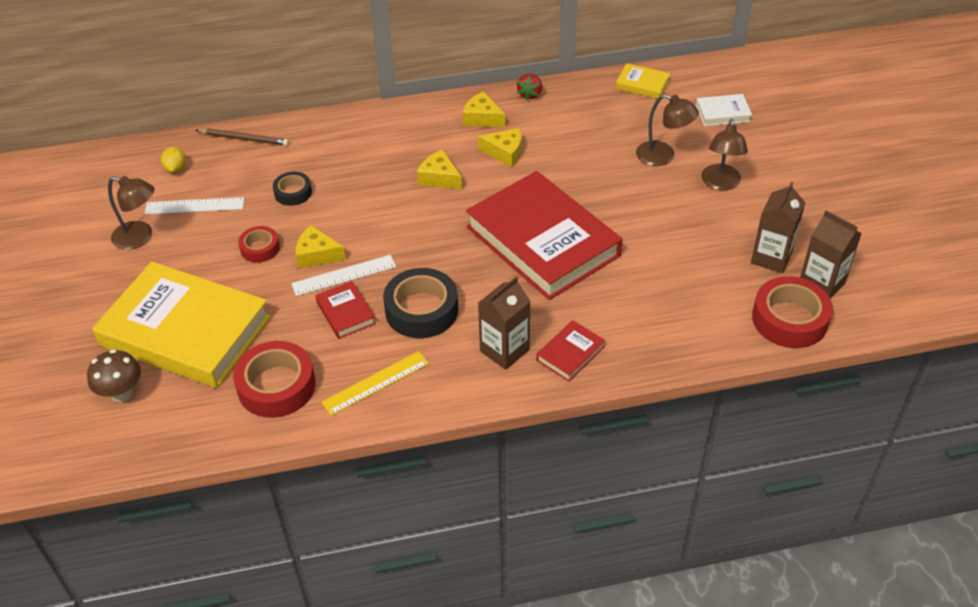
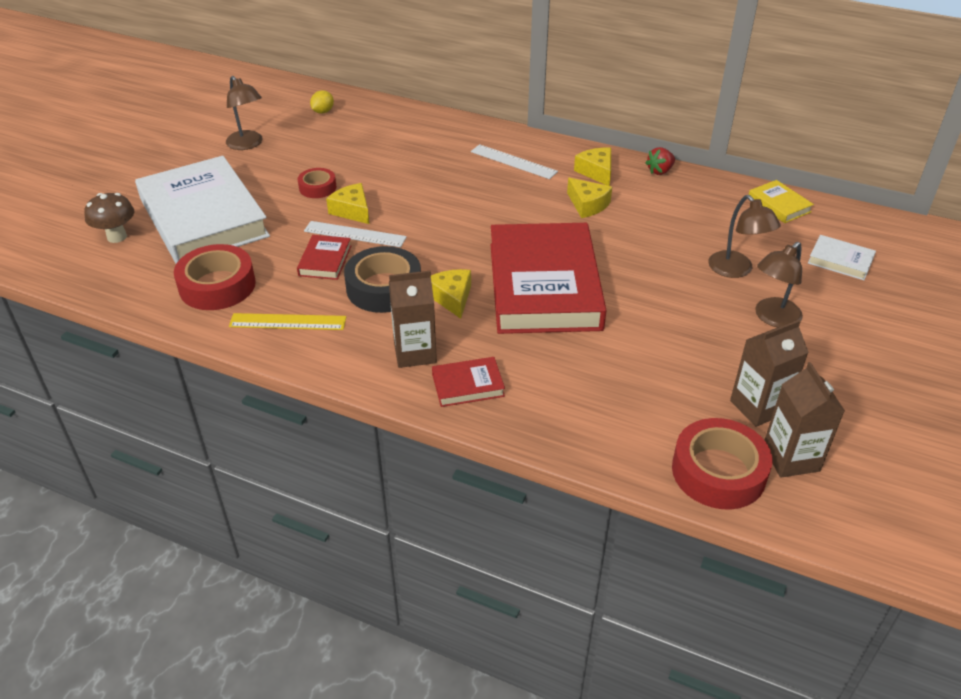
camera: 35 degrees right, 5 degrees down
(185, 331) = (203, 217): yellow book -> white book
(194, 206) = (307, 140): white ruler -> white ruler (513, 161)
(244, 139) = (392, 112): brown pencil -> none
(293, 192) = (385, 161): black tape -> none
(439, 178) = (510, 199): yellow cheese -> yellow cheese (451, 298)

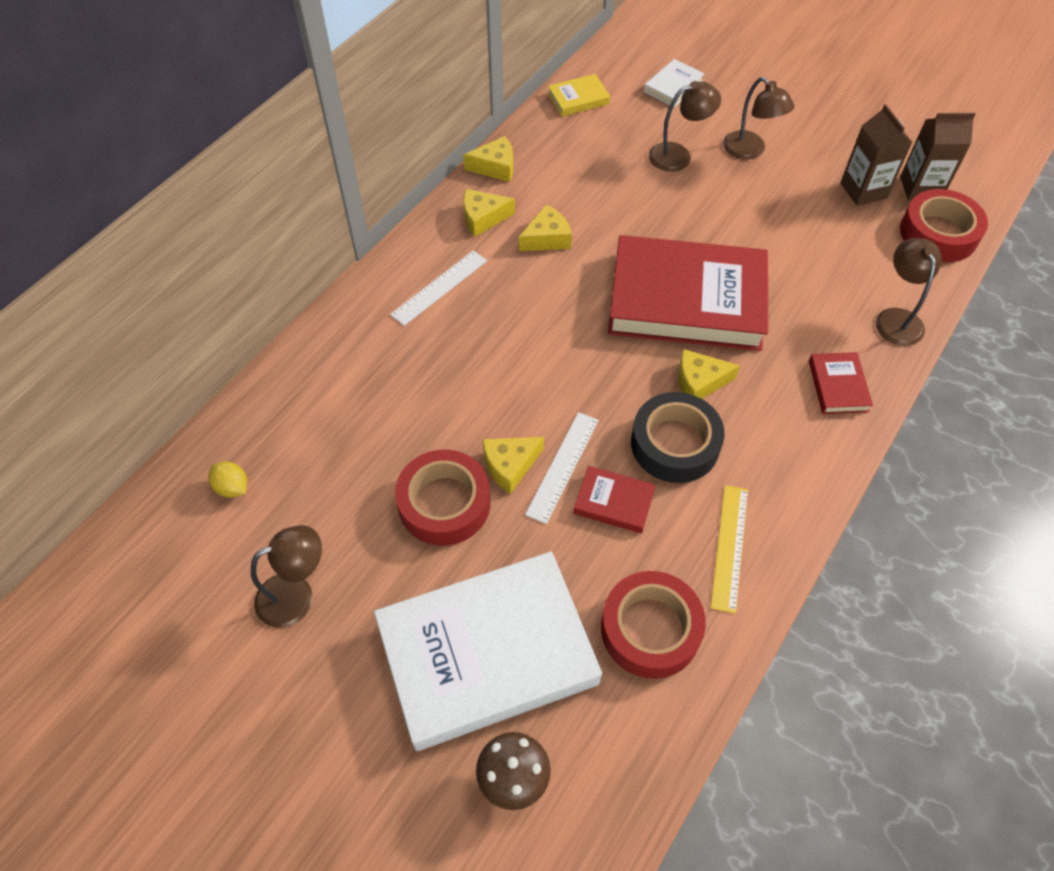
camera: 80 degrees left, 15 degrees up
(317, 187) = (444, 503): red tape -> red tape, size x1.77
(415, 352) = (788, 425): brown carton -> none
(570, 430) = (896, 318): none -> brown lamp
(660, 171) = (495, 167): red strawberry -> yellow cheese

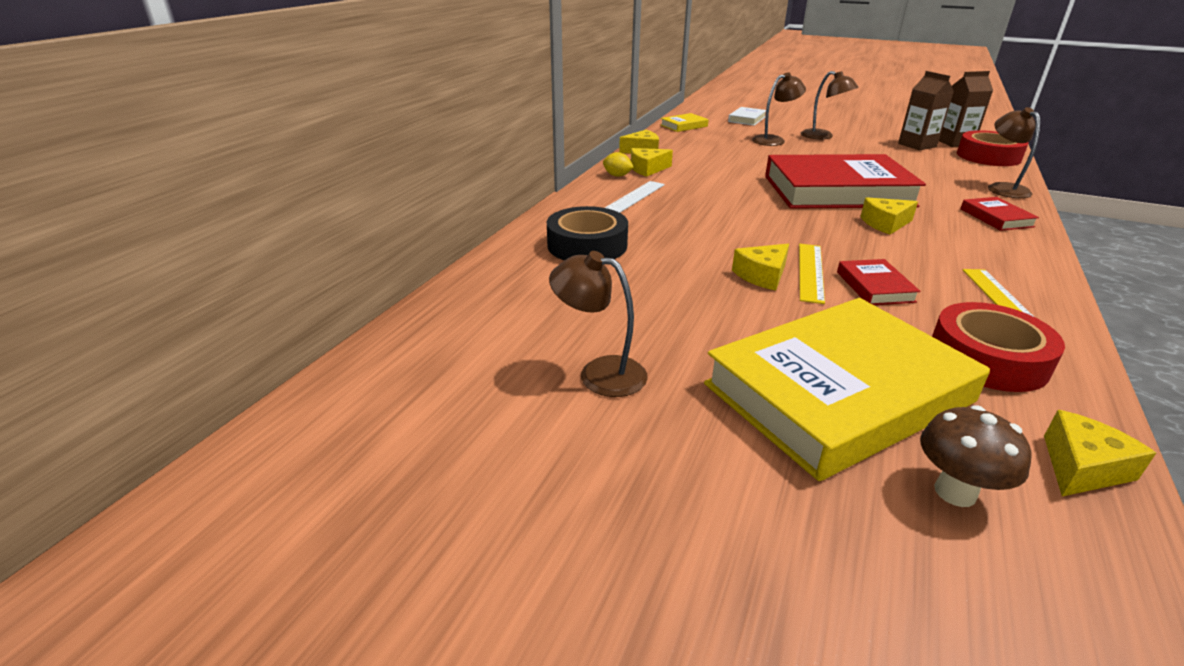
camera: 10 degrees left, 25 degrees down
(232, 487) = (496, 310): yellow lemon -> yellow lemon (617, 175)
(296, 595) = (600, 373): brown lamp -> brown lamp turned 120 degrees counterclockwise
(444, 503) = (717, 301): red tape -> none
(487, 653) = (837, 393): white book -> yellow book
(547, 238) = (704, 174): yellow cheese -> yellow cheese (1081, 467)
(563, 466) = (810, 272): white ruler -> yellow ruler
(614, 502) = (875, 287): red book -> red book turned 75 degrees clockwise
(675, 444) = (897, 253): black tape -> black tape (587, 245)

